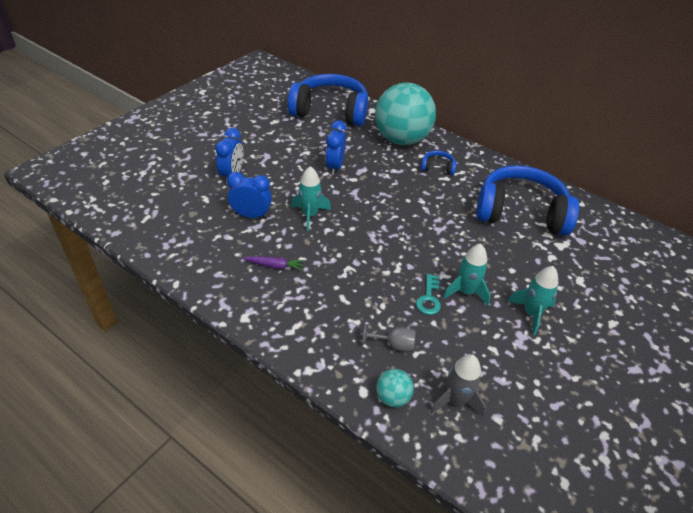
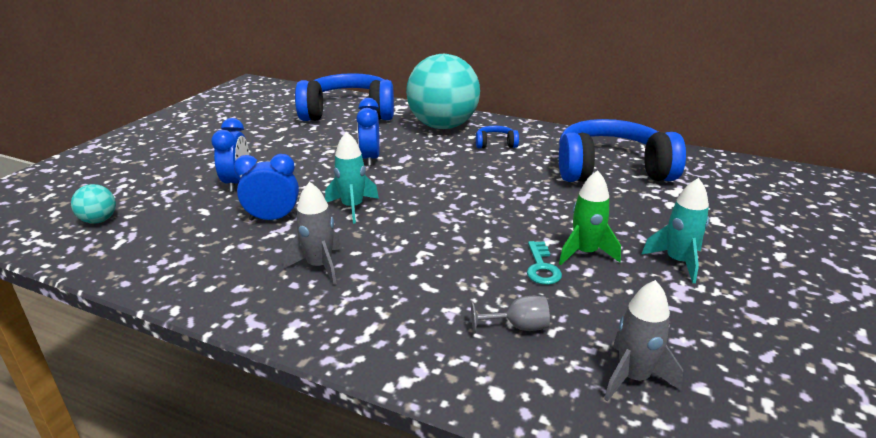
camera: 10 degrees left, 15 degrees down
(275, 266) = (319, 266): purple carrot -> grey rocket
(392, 397) = (542, 391): turquoise ball -> turquoise ball (99, 220)
(465, 292) = (585, 253): turquoise rocket -> green rocket

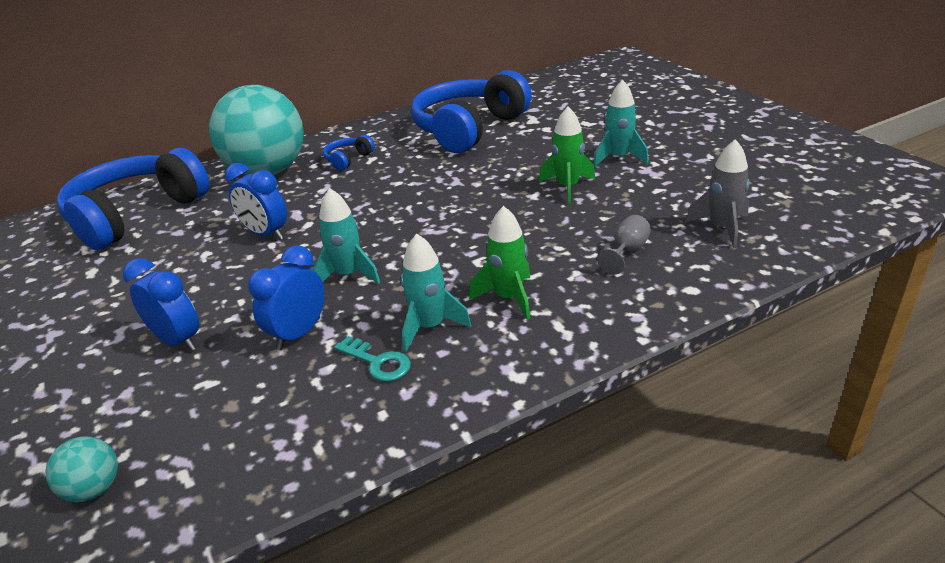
camera: 50 degrees left, 5 degrees up
(319, 266) = (429, 327): grey rocket -> turquoise rocket
(386, 287) = (508, 298): none -> green rocket
(541, 267) = (564, 212): turquoise key -> turquoise key (377, 362)

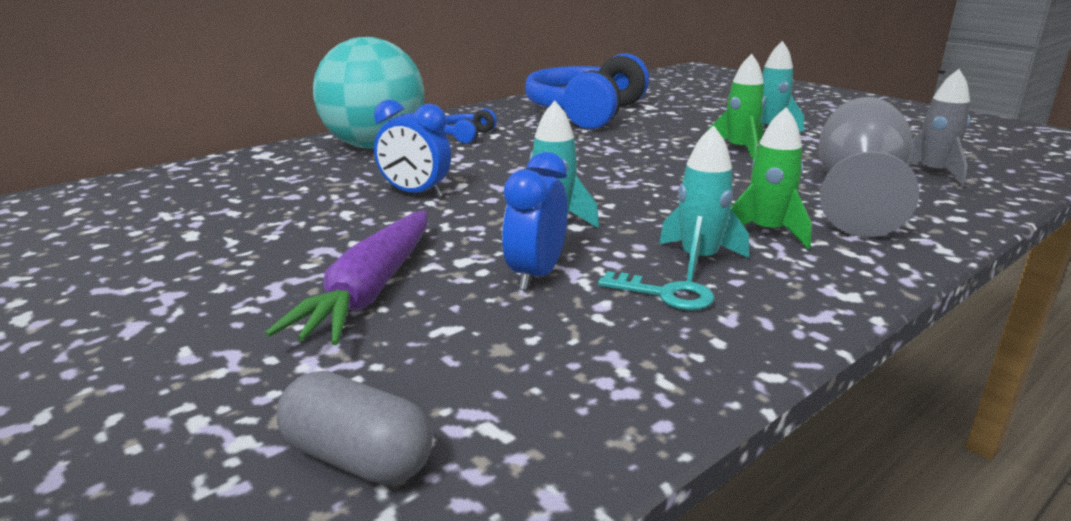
camera: 15 degrees left, 10 degrees down
(94, 489) = (358, 458): turquoise ball -> grey capsule
(136, 215) = (222, 183): blue headphones -> none
(178, 340) = (370, 291): blue clock -> purple carrot
(627, 252) = (856, 193): grey goblet -> grey goblet, size x2.44

